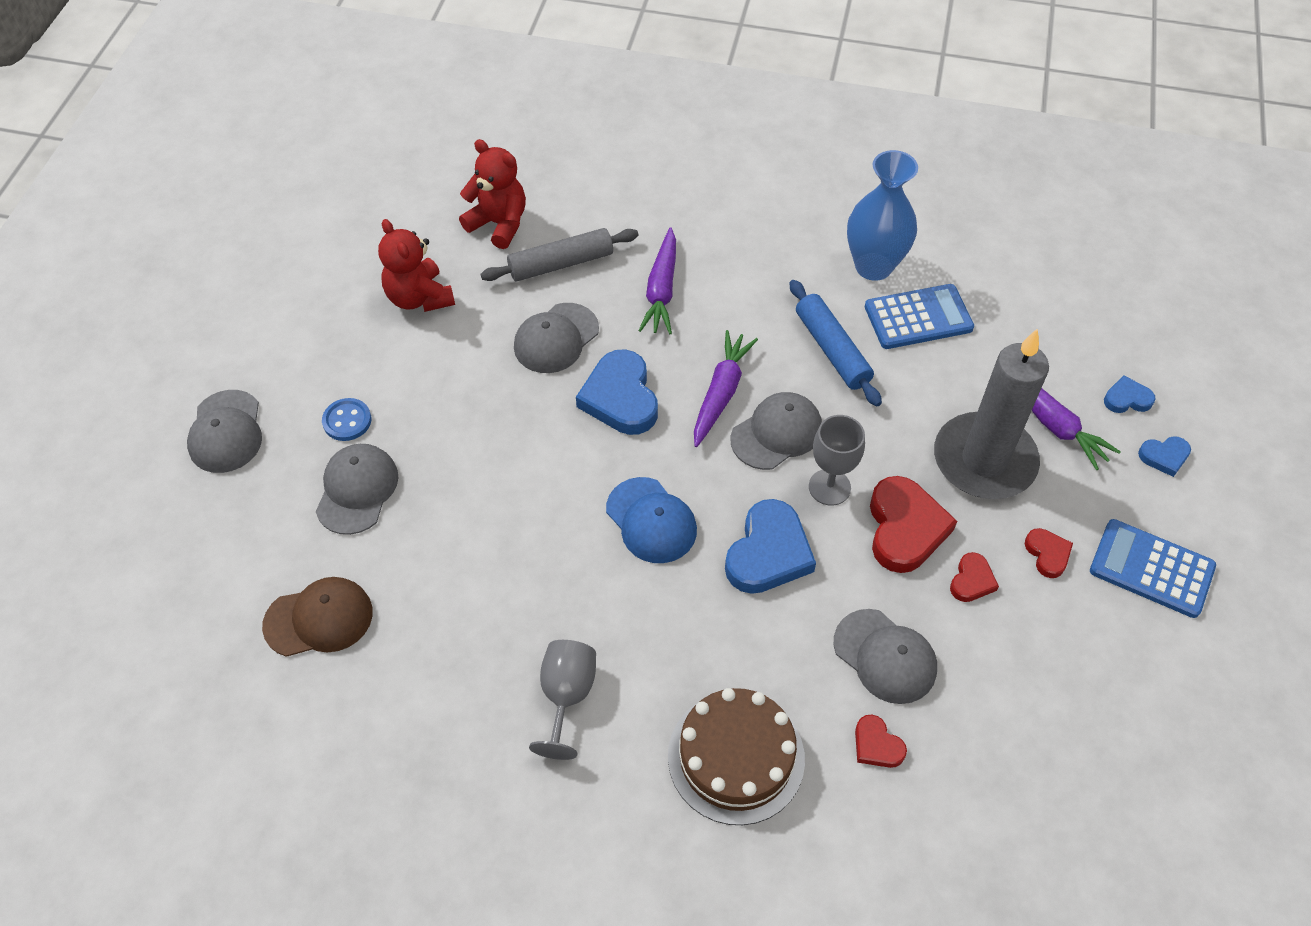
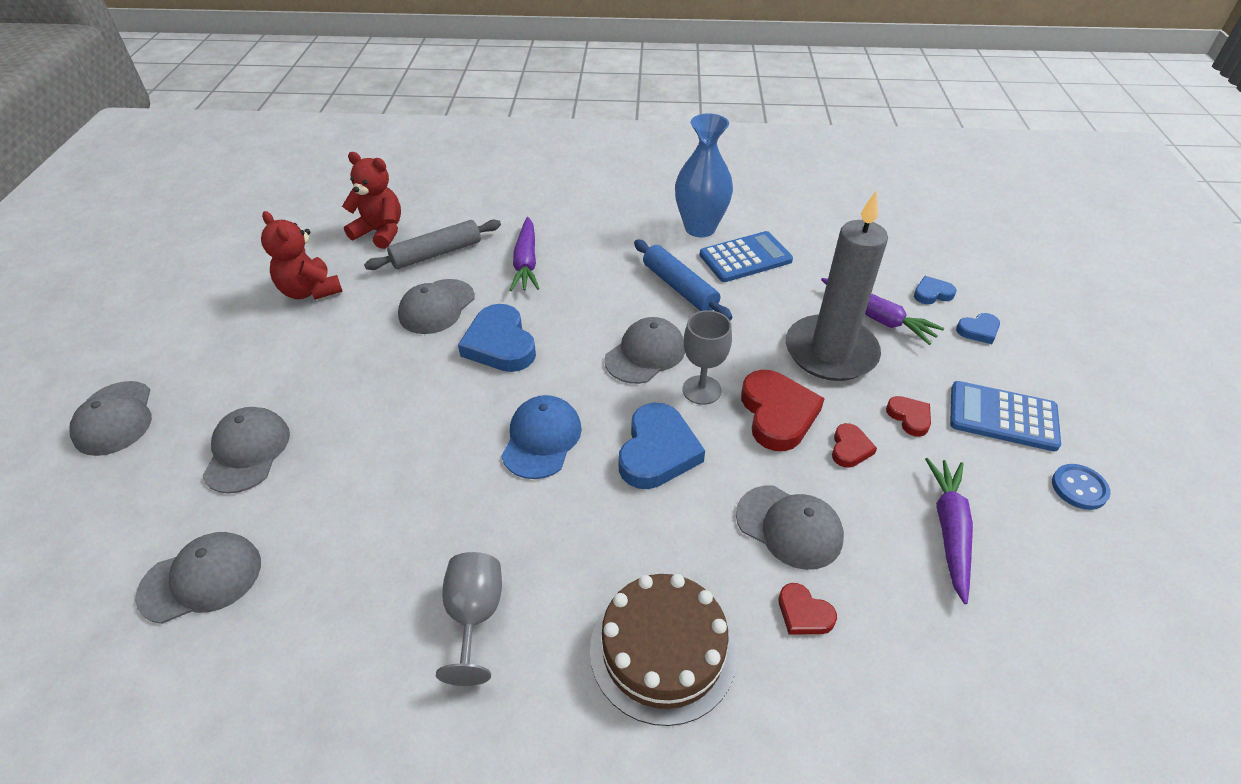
camera: 10 degrees left, 10 degrees down
(319, 619) = (201, 579): brown cap -> grey cap
(347, 421) = (239, 394): blue button -> blue button (1079, 488)
(651, 520) = (541, 439): blue cap -> blue cap turned 120 degrees counterclockwise
(721, 393) = (590, 330): purple carrot -> purple carrot (949, 530)

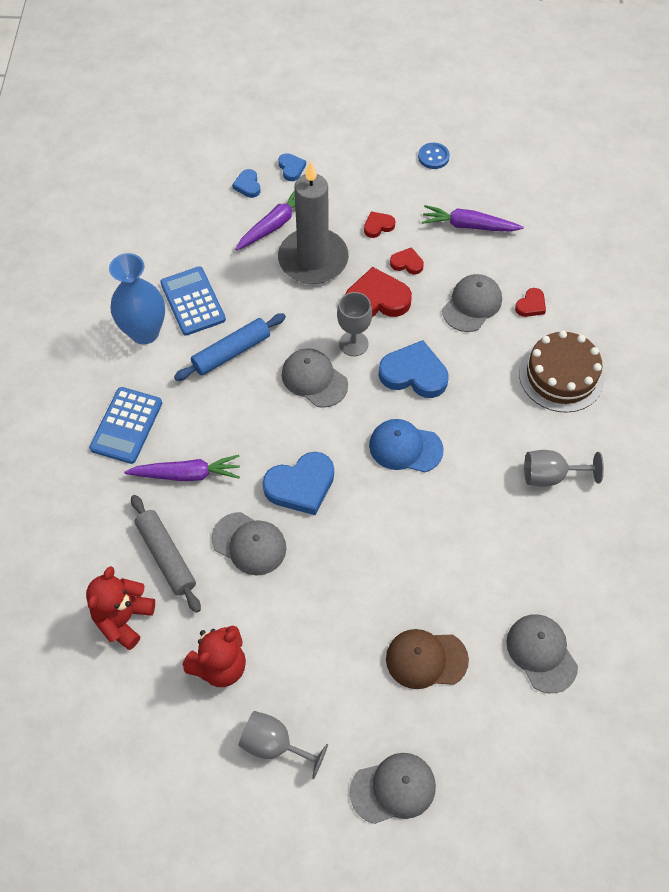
camera: 90 degrees left, 15 degrees up
(211, 329) = (274, 745): none -> grey goblet
(247, 452) = (426, 659): grey cap -> brown cap
(1002, 416) = (376, 177): blue calculator -> blue calculator (126, 425)

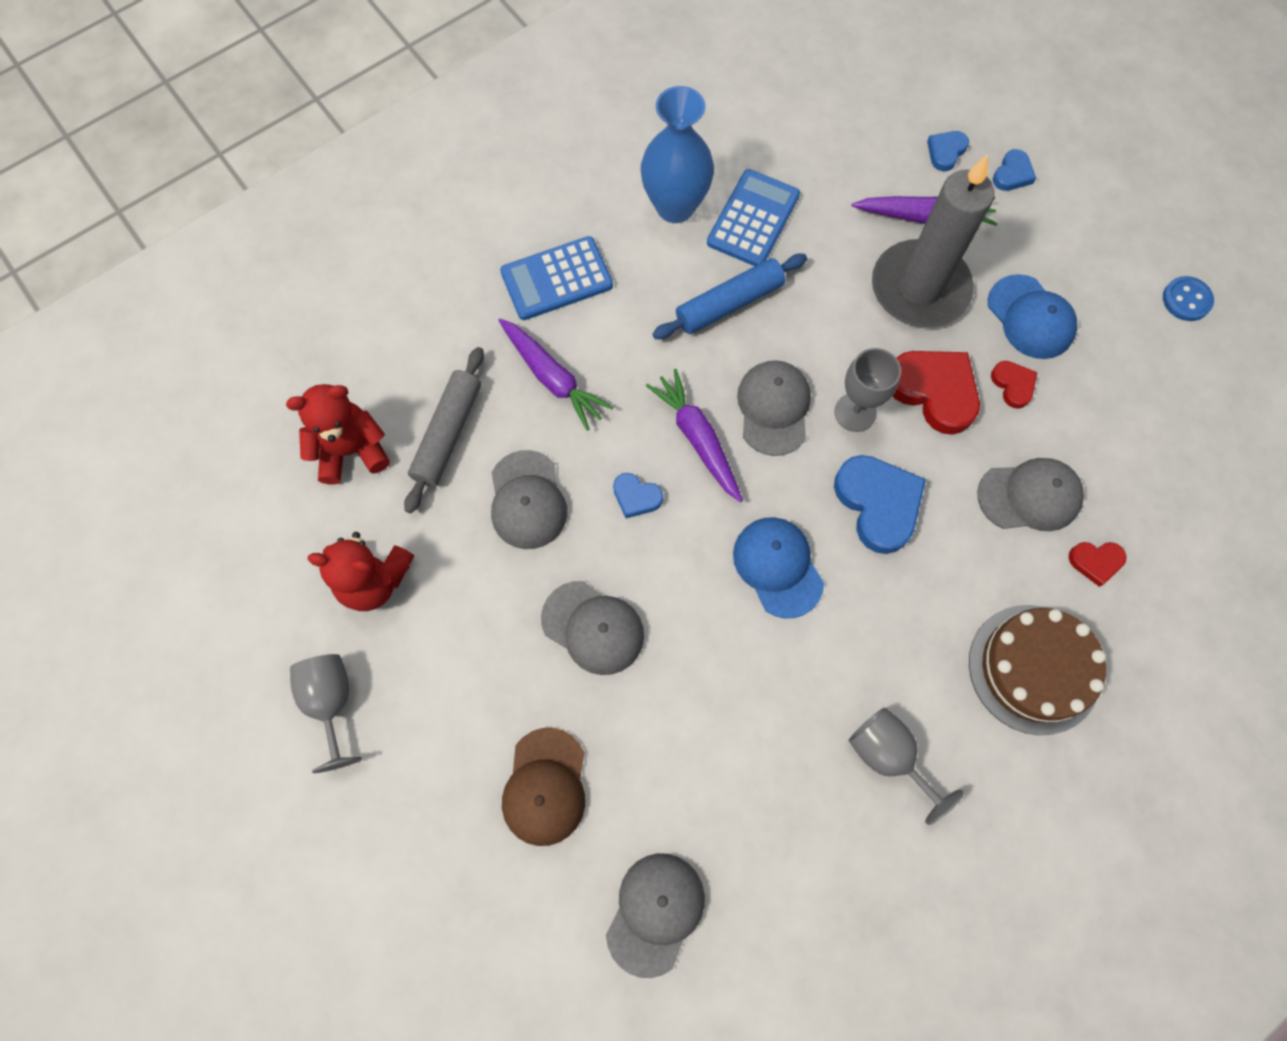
camera: 50 degrees right, 10 degrees up
(231, 352) = (729, 303): blue rolling pin -> blue rolling pin turned 45 degrees counterclockwise
(301, 486) = (636, 497): blue heart -> blue heart, size x0.52
(378, 226) = (1030, 317): red heart -> blue cap
(393, 788) = (374, 864): grey cap -> grey cap (593, 627)
(426, 659) = (545, 787): brown cap -> brown cap turned 135 degrees counterclockwise
(469, 226) = (1133, 410): purple carrot -> purple carrot (697, 439)

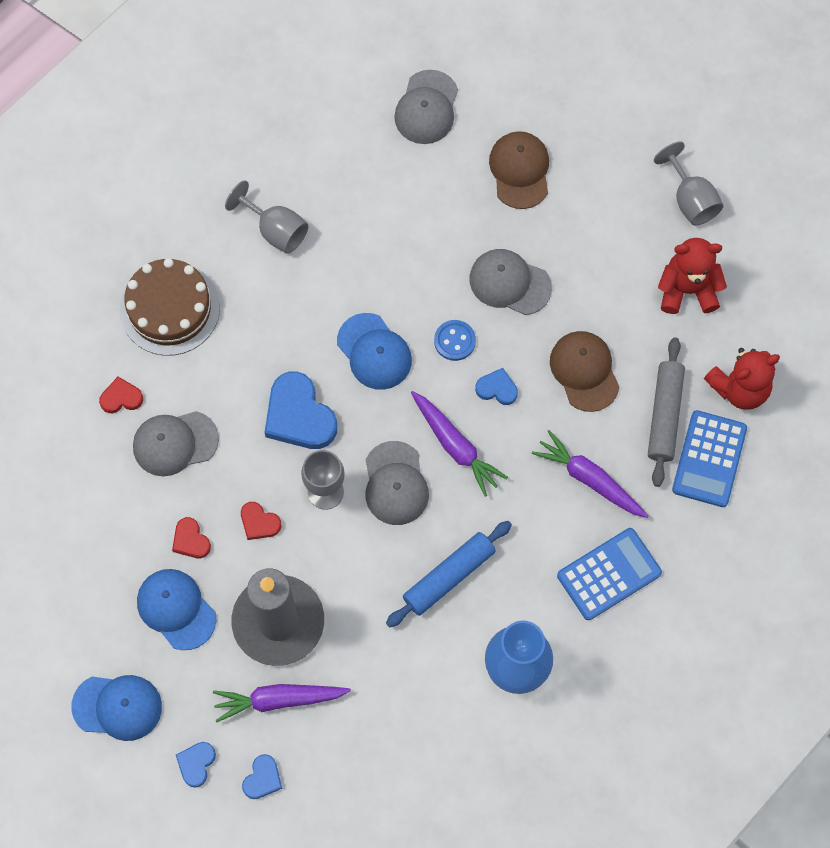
camera: 170 degrees right, 0 degrees up
(527, 500) = (584, 371): grey cap -> brown cap
(753, 219) = (440, 668): blue calculator -> blue calculator (709, 459)
(934, 391) = (259, 522): red heart -> red heart, size x0.52
(1094, 235) = (117, 707): none -> blue cap
(1186, 300) = (34, 651): blue button -> blue button (454, 341)

